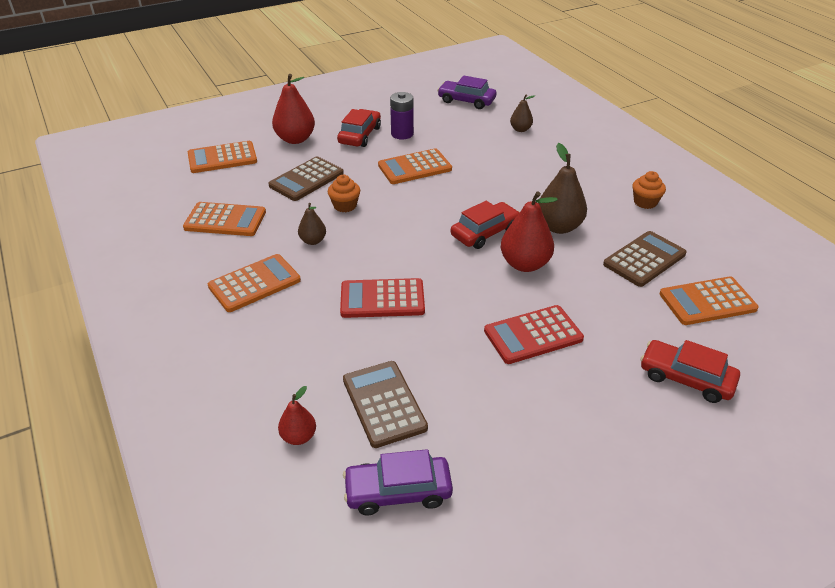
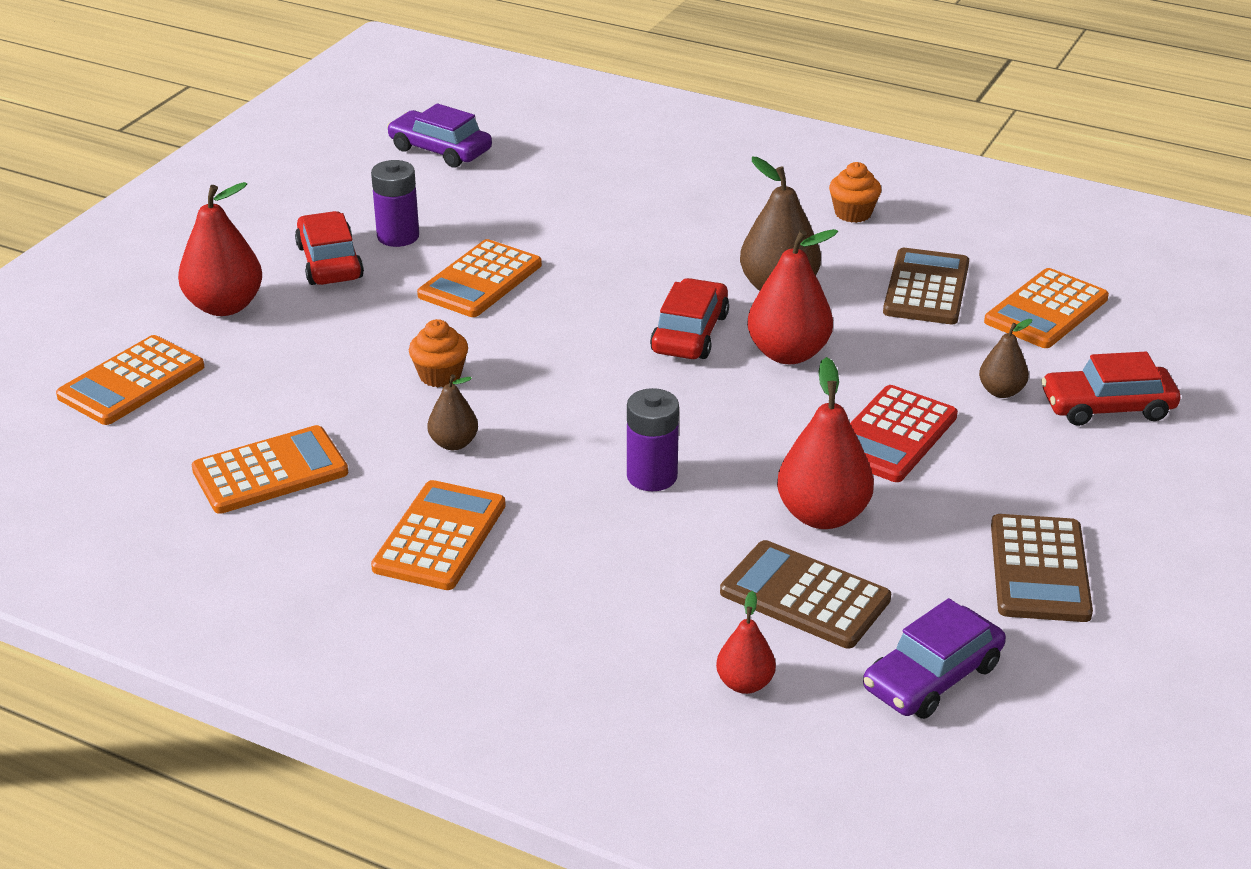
camera: 35 degrees left, 5 degrees down
(306, 179) = (327, 361): brown calculator -> brown calculator (1039, 569)
(382, 299) = (652, 476): red calculator -> purple battery
(444, 362) = (822, 515): none -> red pear
(466, 101) = (440, 150): purple car -> purple car turned 45 degrees clockwise
(520, 129) = (574, 168): brown pear -> brown pear (1001, 391)

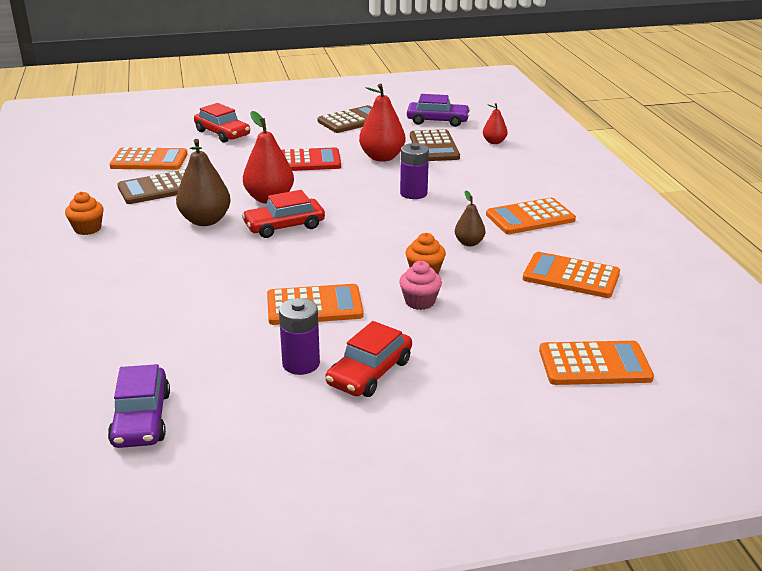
camera: 130 degrees left, 5 degrees down
(225, 306) = (477, 382): red pear -> none
(390, 342) = (419, 301): none -> pink cupcake
(1001, 391) = (238, 152): brown pear -> none

